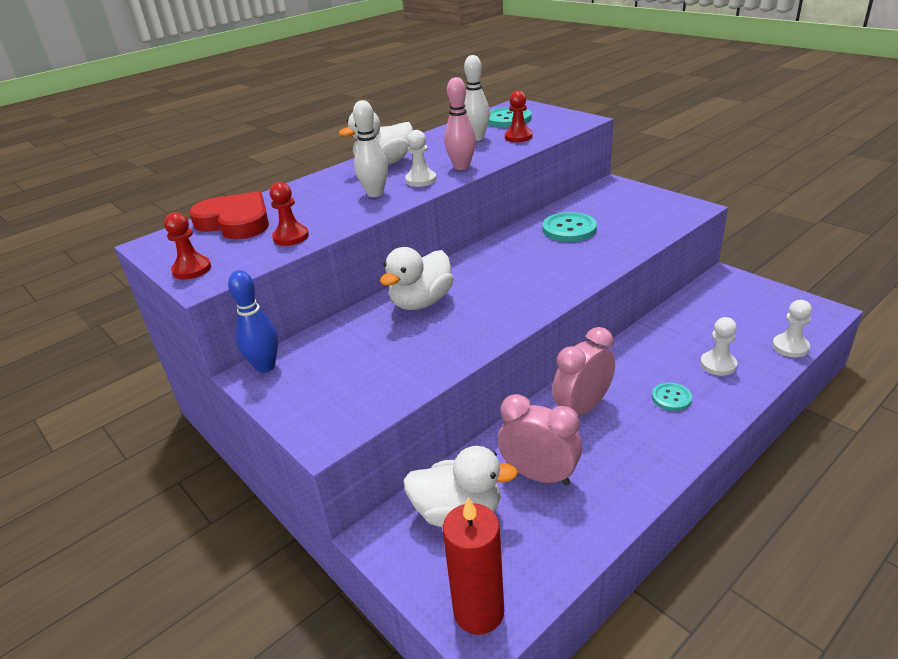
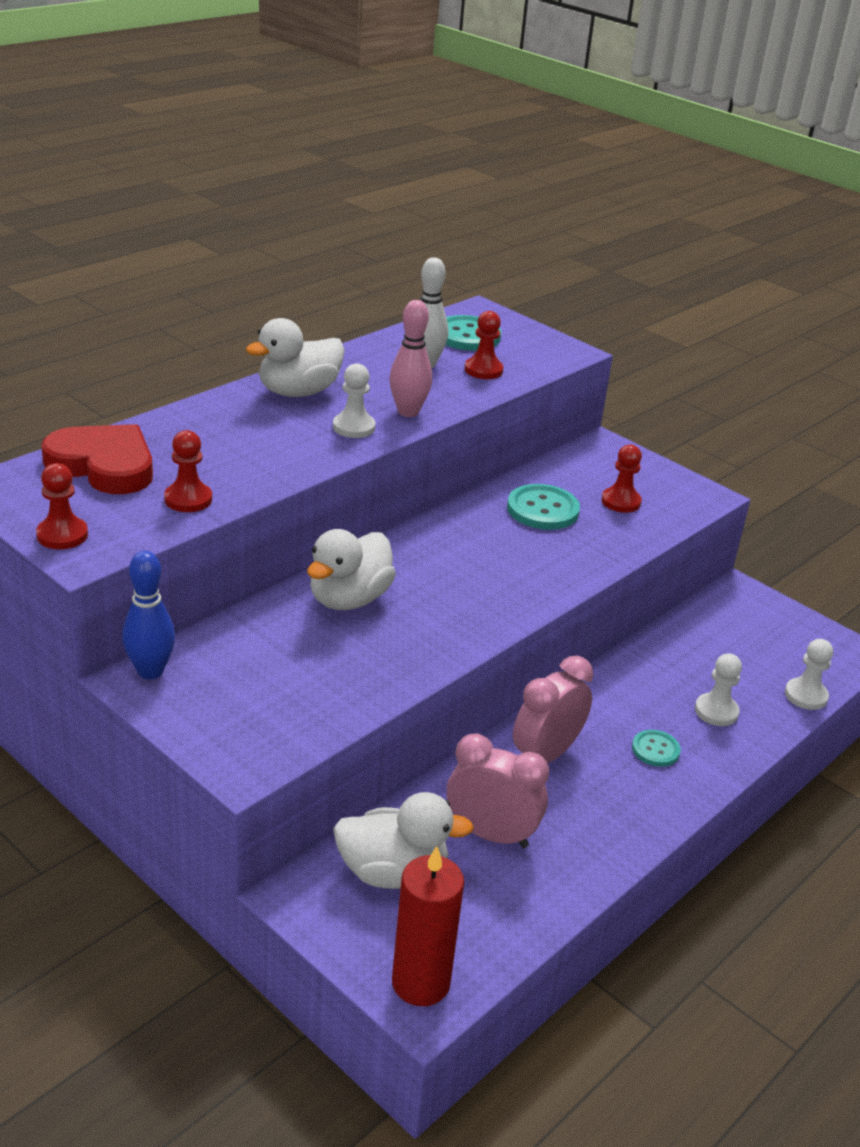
camera: 10 degrees left, 0 degrees up
(375, 193) = (293, 442): white bowling pin -> none
(628, 218) = (621, 502): none -> red pawn

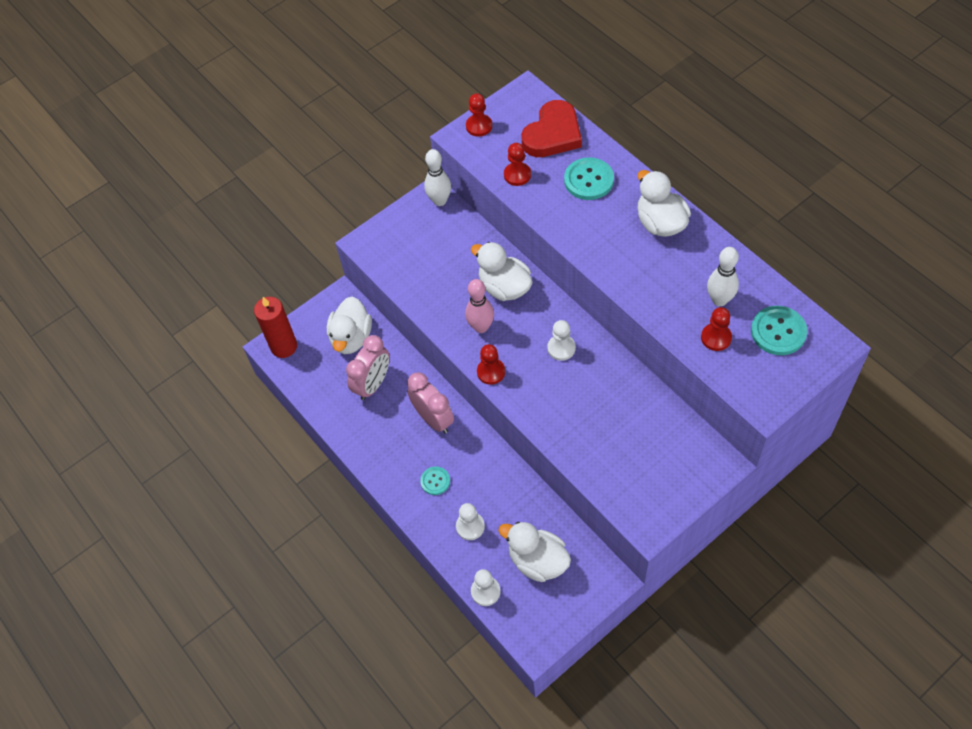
camera: 105 degrees right, 25 degrees up
(150, 671) = (440, 201): blue bowling pin -> white bowling pin
(354, 427) = (613, 254): white pawn -> white pawn (561, 348)
(408, 412) = (639, 286): pink bowling pin -> pink bowling pin (481, 327)
(542, 509) = (616, 405): turquoise button -> turquoise button (588, 180)
(621, 502) = (632, 460): red pawn -> red pawn (491, 372)
(741, 649) = (537, 561): none -> white duck

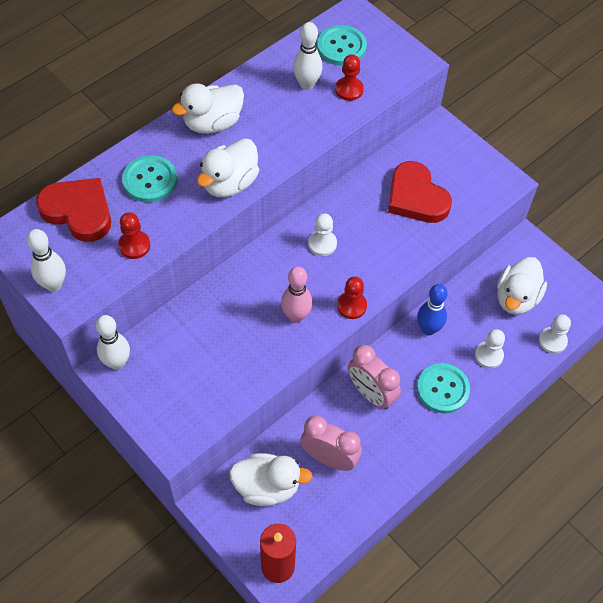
camera: 100 degrees left, 0 degrees up
(433, 419) = (371, 393): pink clock -> pink clock turned 90 degrees counterclockwise
(435, 481) = (443, 389): turquoise button -> turquoise button, size x1.70
(479, 126) = (54, 284): red pawn -> white bowling pin
(501, 472) = (428, 329): none -> blue bowling pin
(504, 287) = (245, 294): white duck -> white duck (230, 183)
(622, 434) = (416, 197): none -> red heart

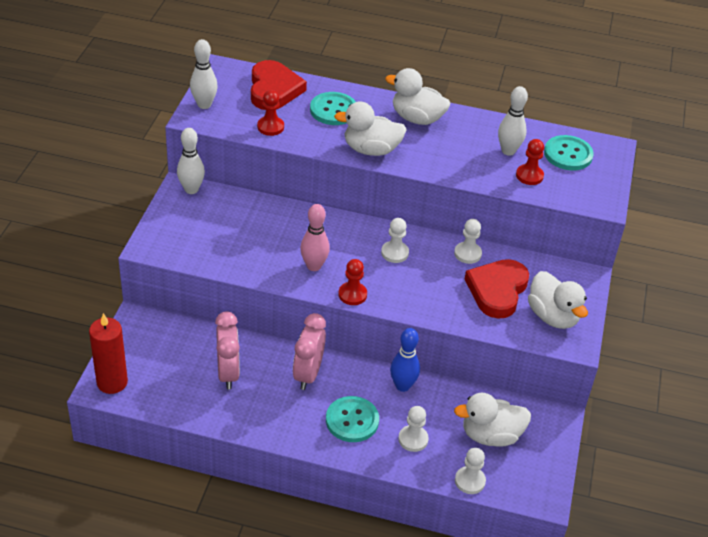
camera: 55 degrees right, 15 degrees down
(267, 487) = (174, 346): white duck -> white duck (553, 316)
(360, 191) = (467, 254): none -> white pawn

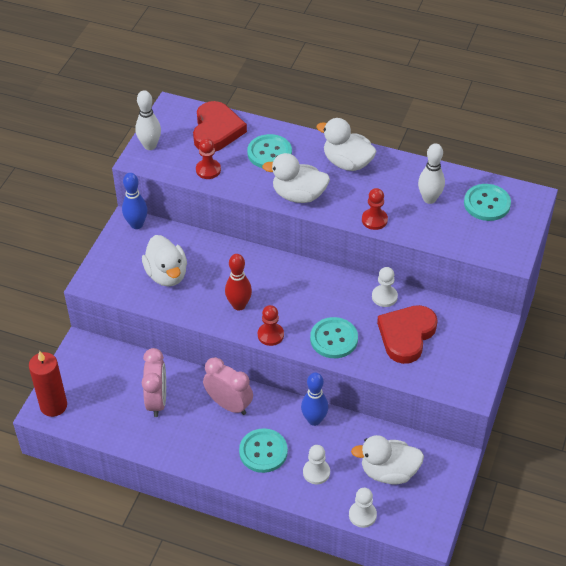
camera: 10 degrees right, 5 degrees up
(191, 189) = (136, 224): white bowling pin -> blue bowling pin
(308, 374) = (229, 405): pink clock -> pink clock turned 105 degrees clockwise
(314, 266) = (239, 305): pink bowling pin -> red bowling pin
(394, 253) = (316, 294): white pawn -> none
(421, 296) = (334, 339): none -> turquoise button
(529, 176) = (445, 226): red pawn -> red pawn (374, 220)
(553, 316) = (455, 363): white duck -> white duck (167, 275)

